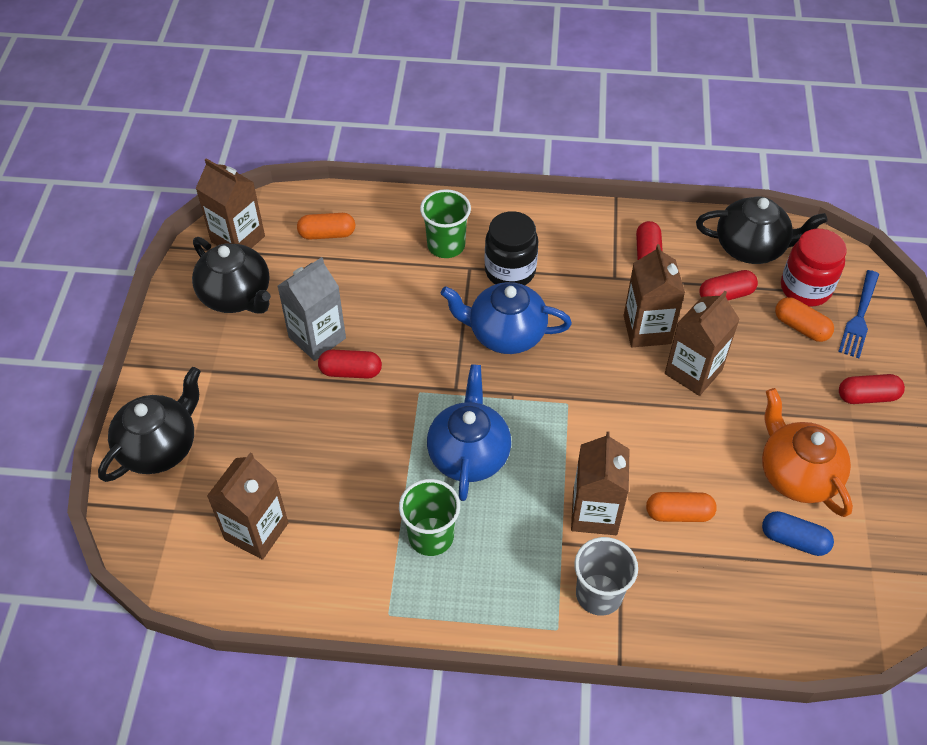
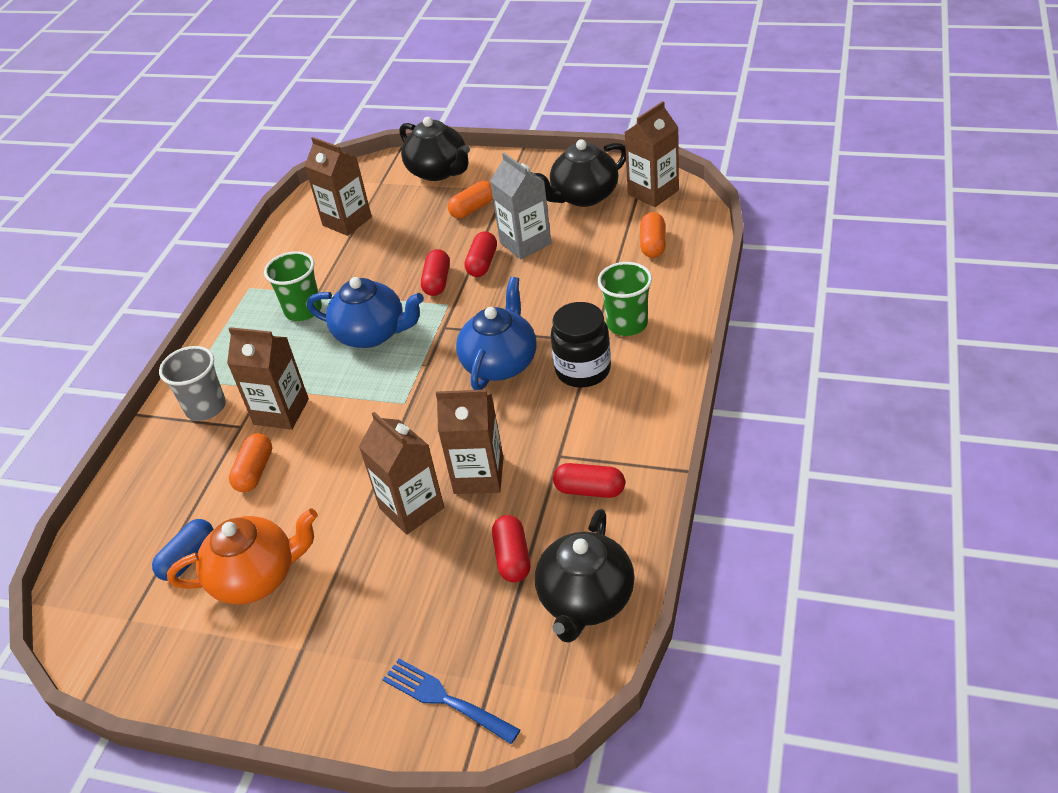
camera: 105 degrees right, 10 degrees down
(801, 327) = (445, 627): orange capsule -> orange capsule (473, 209)
(805, 288) = (505, 647): red jar -> none
(867, 396) = (326, 674): red capsule -> red capsule (437, 282)

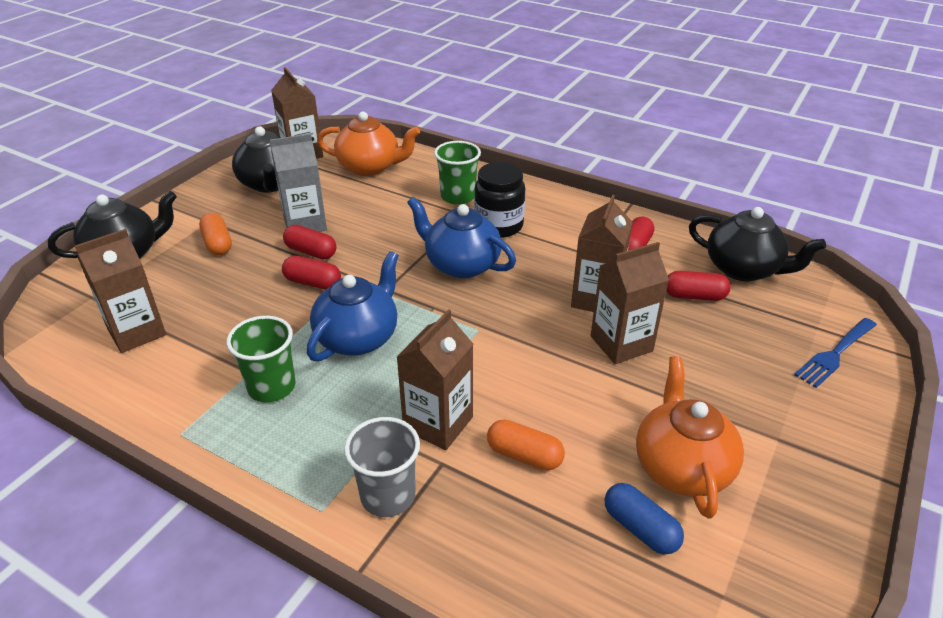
camera: 80 degrees left, 5 degrees down
(653, 244) = (370, 167): orange capsule -> orange teapot

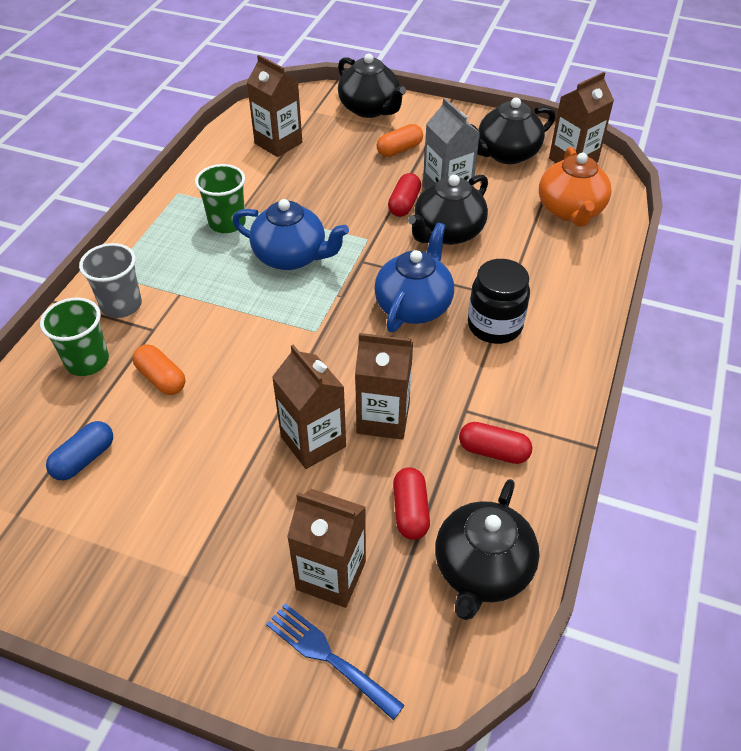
camera: 80 degrees right, 10 degrees up
(313, 283) = (359, 215): red capsule -> none
(368, 232) = (447, 233): none -> black teapot
(438, 423) = (194, 321): brown carton -> brown carton (331, 575)
(458, 196) = (541, 286): green cup -> green cup (87, 361)
(524, 455) = (161, 378): orange capsule -> orange capsule turned 60 degrees counterclockwise
(681, 466) = (150, 490): orange teapot -> none

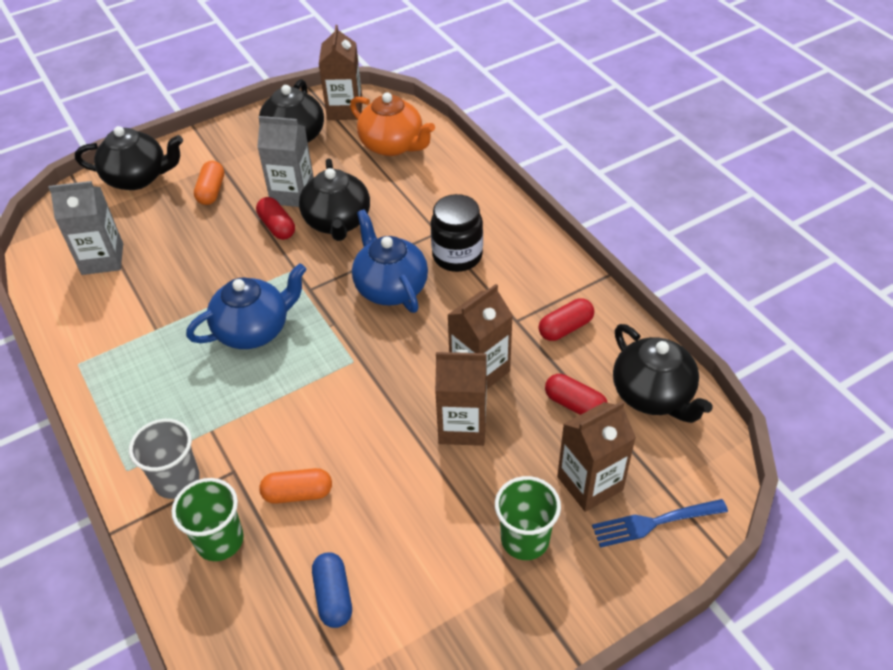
camera: 50 degrees left, 0 degrees up
(227, 223) = (162, 349): green cup -> green cup (525, 539)
(278, 143) = (102, 259): brown carton -> grey carton

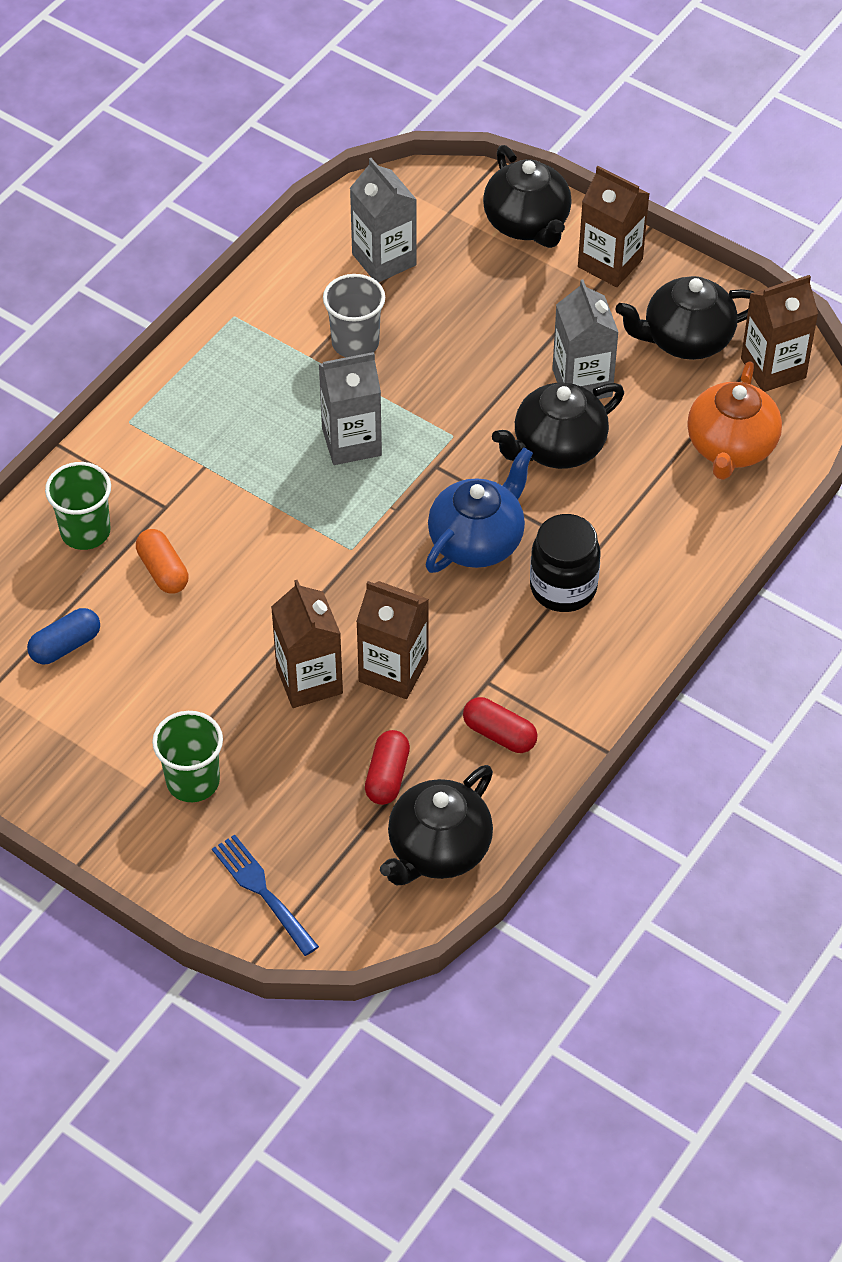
camera: 65 degrees right, 5 degrees up
(177, 480) = (135, 467): grey cup -> grey cup (355, 343)
(211, 191) = (543, 303): orange capsule -> none
(254, 329) = (351, 442): blue teapot -> grey carton
(277, 226) = (518, 392): red capsule -> none
(590, 483) = (287, 819): brown carton -> brown carton (610, 263)

